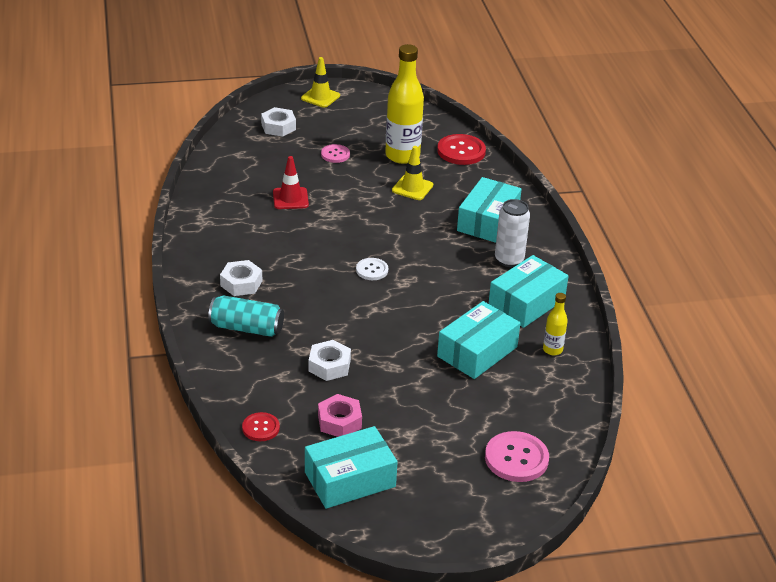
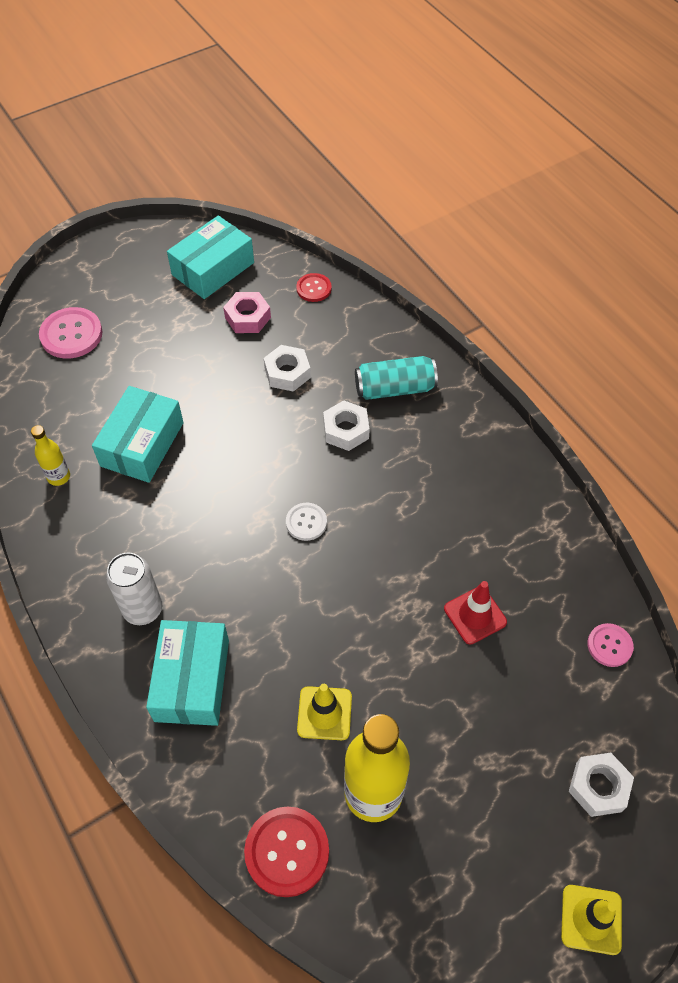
camera: 160 degrees right, 20 degrees up
(241, 283) = (439, 445): white nut -> white nut (346, 430)
(335, 154) = (473, 749): pink button -> pink button (609, 645)
(526, 303) = (103, 539): turquoise box -> none

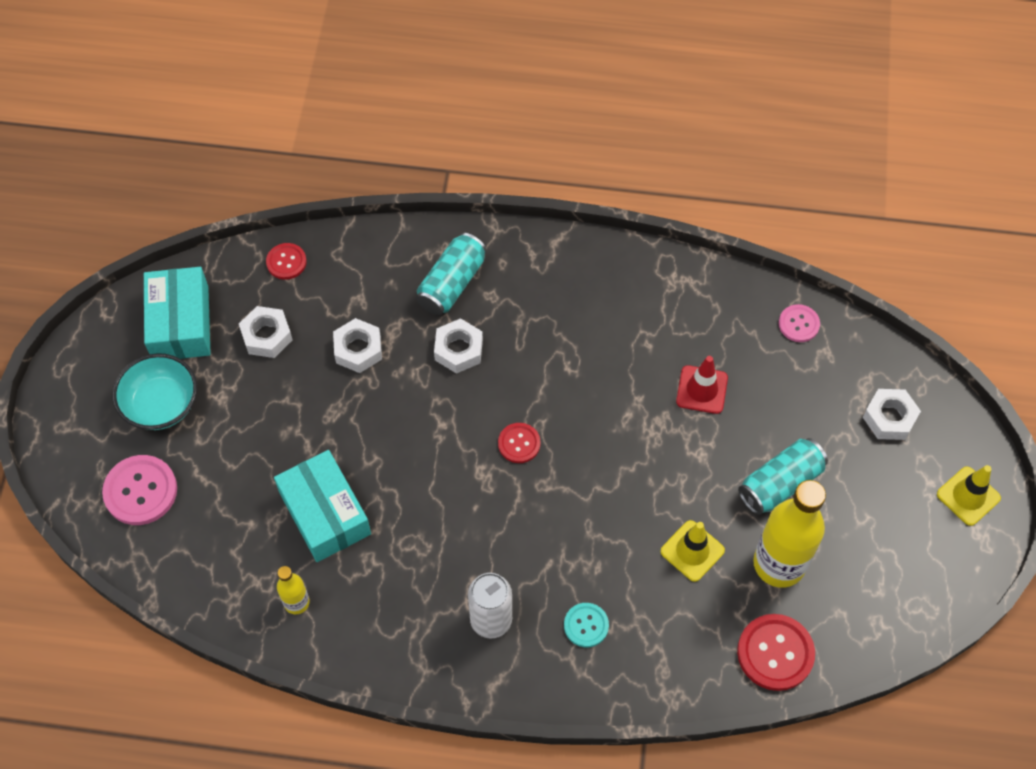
camera: 50 degrees left, 5 degrees up
(144, 300) = (161, 404): none -> turquoise bowl
(192, 680) = (586, 625): turquoise box -> turquoise button
(248, 317) = (267, 336): pink nut -> white nut
(306, 522) = (519, 443): white button -> red button
(448, 739) = (780, 483): none -> turquoise can

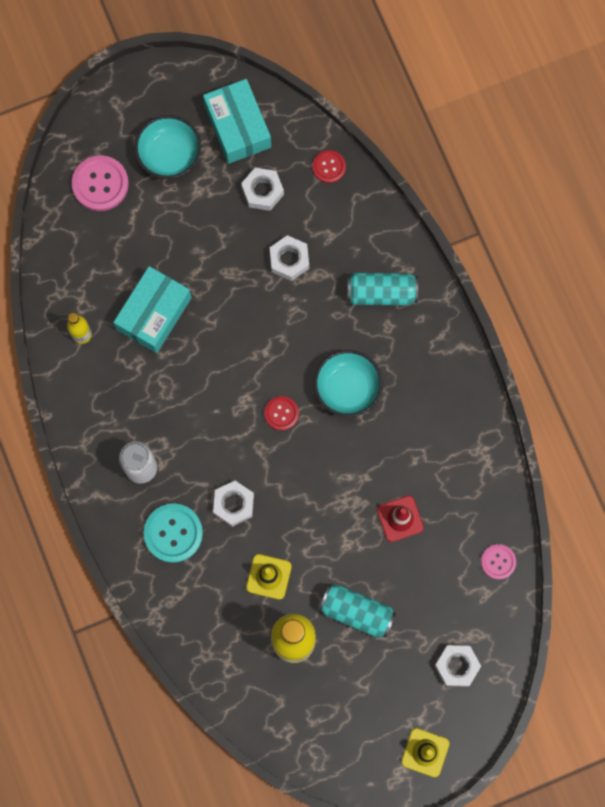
camera: 60 degrees right, 15 degrees up
(180, 323) = (237, 127): turquoise box -> turquoise box turned 75 degrees counterclockwise
(458, 350) = (330, 329): white nut -> white nut (233, 504)
(532, 367) = (347, 388): none -> turquoise bowl
(586, 625) = (173, 533): turquoise button -> turquoise button, size x1.69
(775, 653) = (225, 671): red button -> none

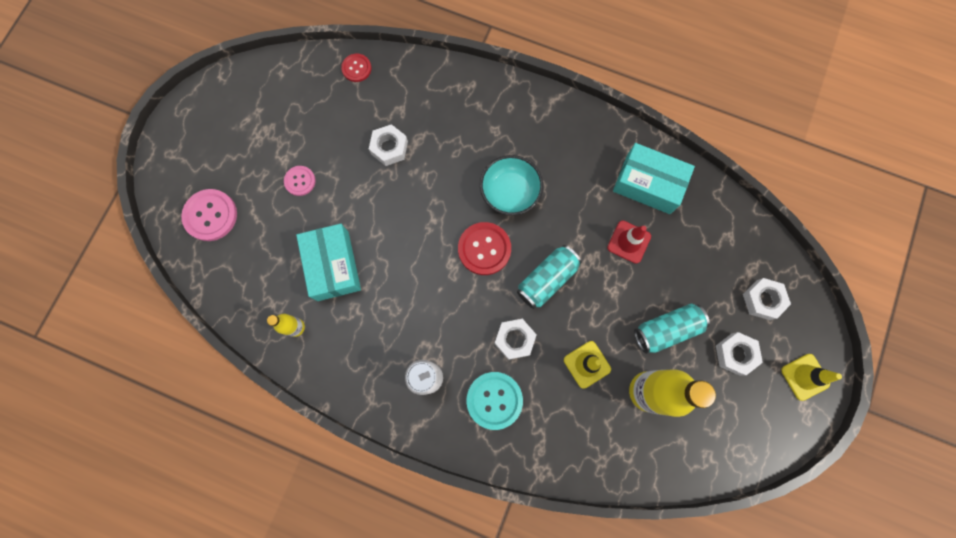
camera: 45 degrees left, 0 degrees up
(169, 155) = (241, 154): turquoise bowl -> none
(237, 127) = (271, 96): turquoise box -> turquoise box (648, 184)
(262, 191) = (328, 121): white nut -> white nut (735, 354)
(281, 413) = (484, 249): red button -> red button, size x1.69
(381, 293) = (469, 114): turquoise can -> turquoise can (547, 279)
(498, 562) = (715, 209): pink button -> pink button (300, 181)

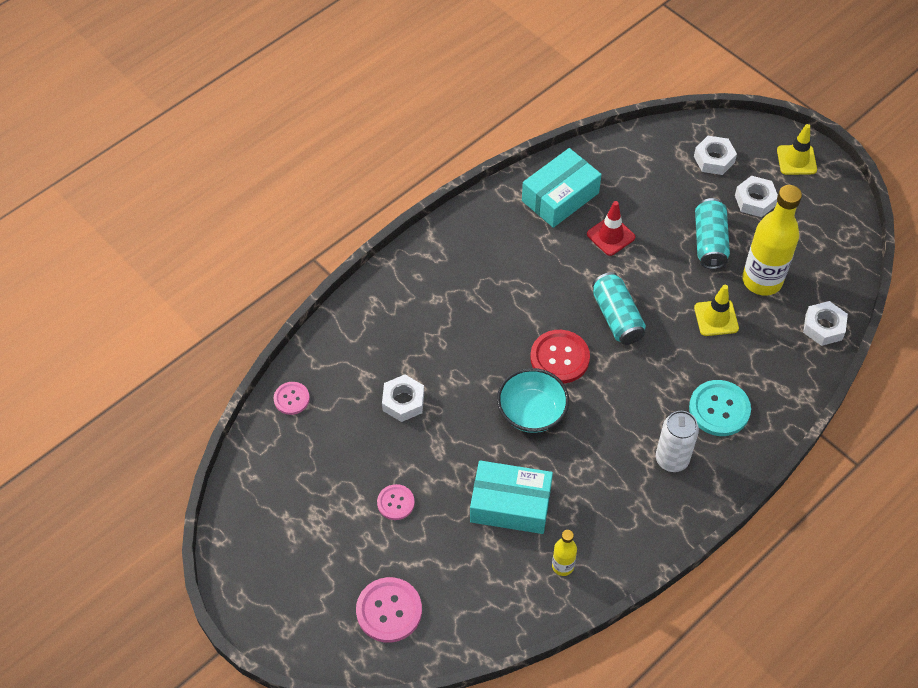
camera: 65 degrees left, 20 degrees down
(356, 68) = (291, 399): red button -> pink button
(510, 192) = (510, 312): turquoise bowl -> turquoise bowl (532, 412)
(514, 339) = (665, 368): white nut -> white nut (823, 327)

